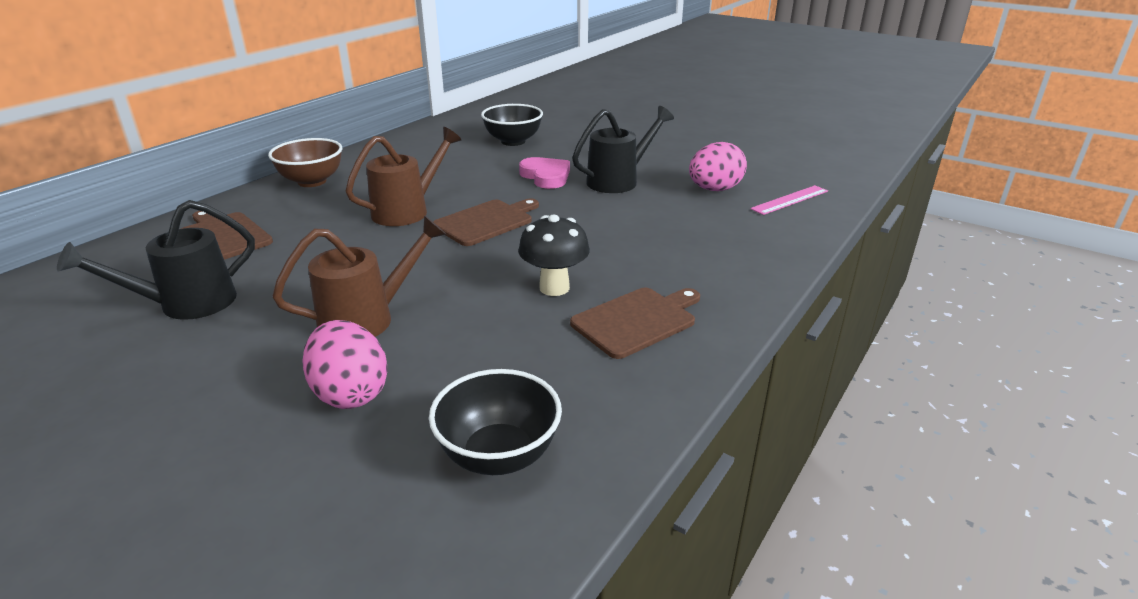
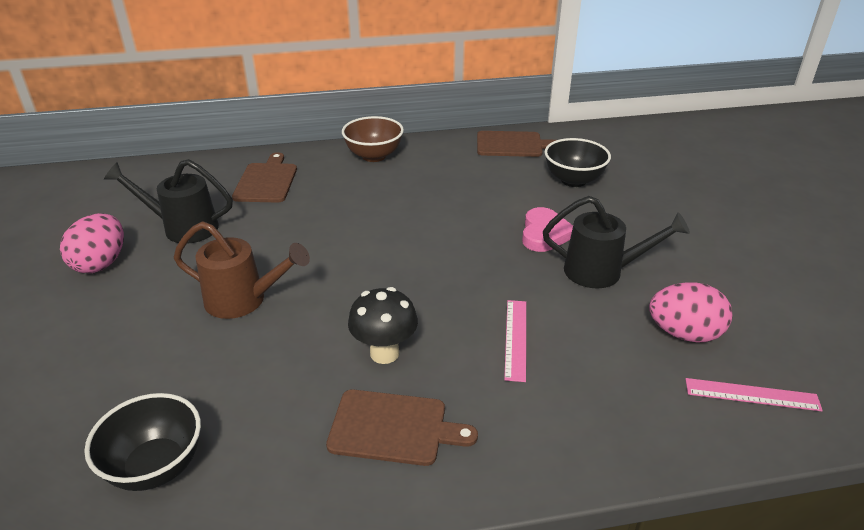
camera: 45 degrees right, 5 degrees up
(350, 393) = (160, 354): pink egg -> pink egg (101, 263)
(407, 211) = (394, 216): brown watering can -> none
(486, 222) = (431, 257): brown cutting board -> brown cutting board (512, 145)
(627, 236) = (515, 339): none -> pink ruler

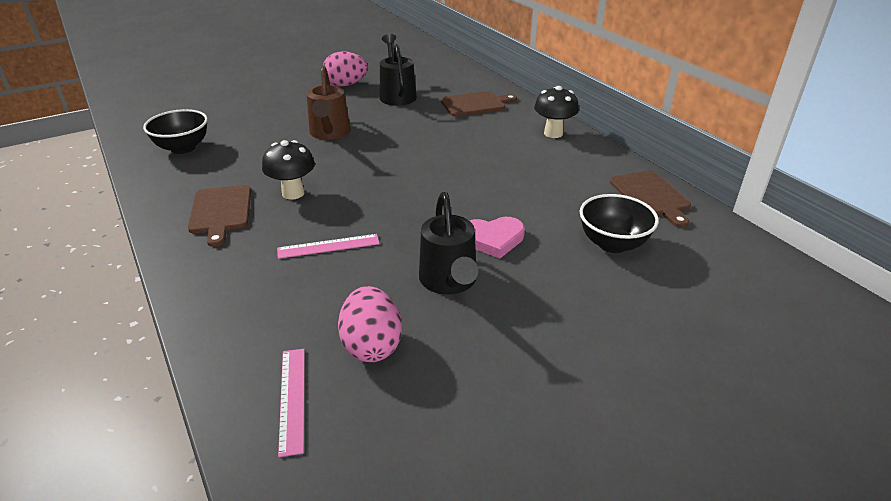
camera: 70 degrees right, 0 degrees up
(374, 156) = (553, 133): brown bowl -> black mushroom

